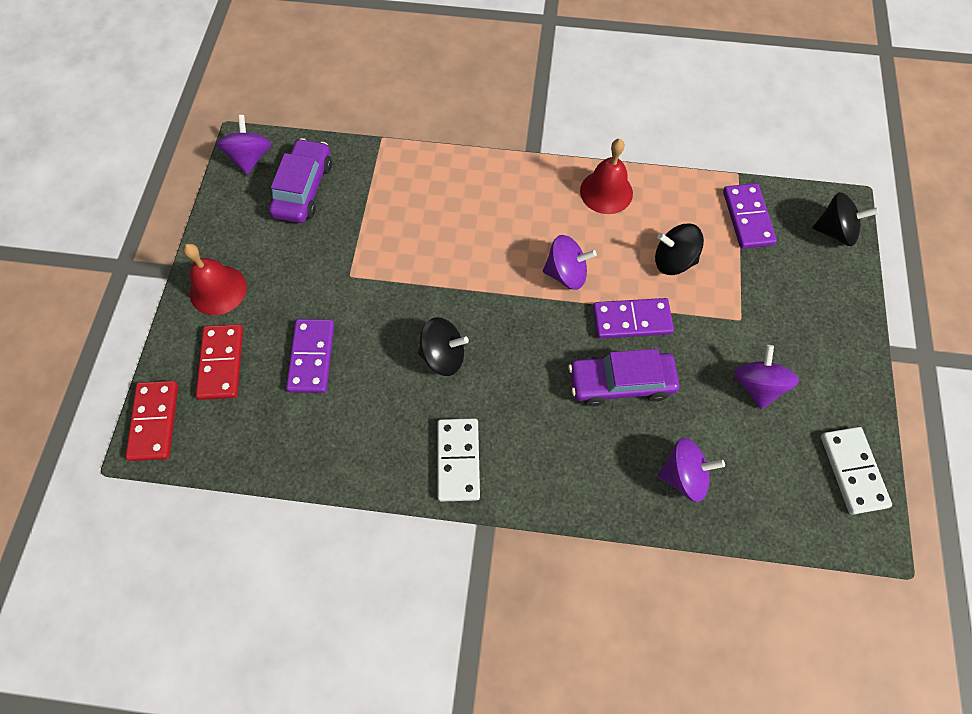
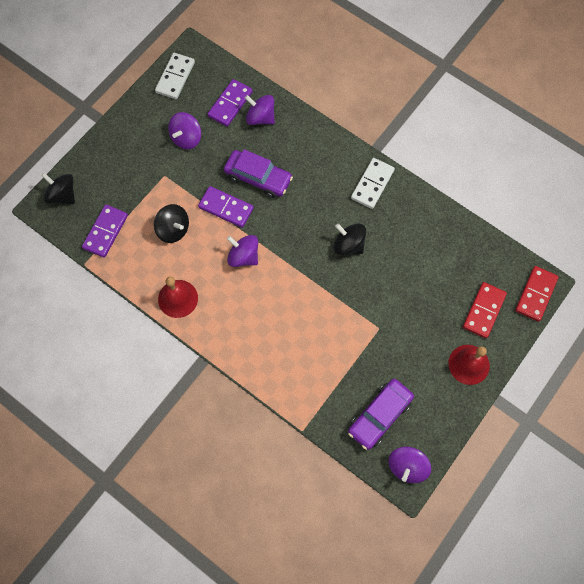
camera: 150 degrees left, 5 degrees up
(311, 357) = (427, 285): purple domino -> purple domino (230, 104)

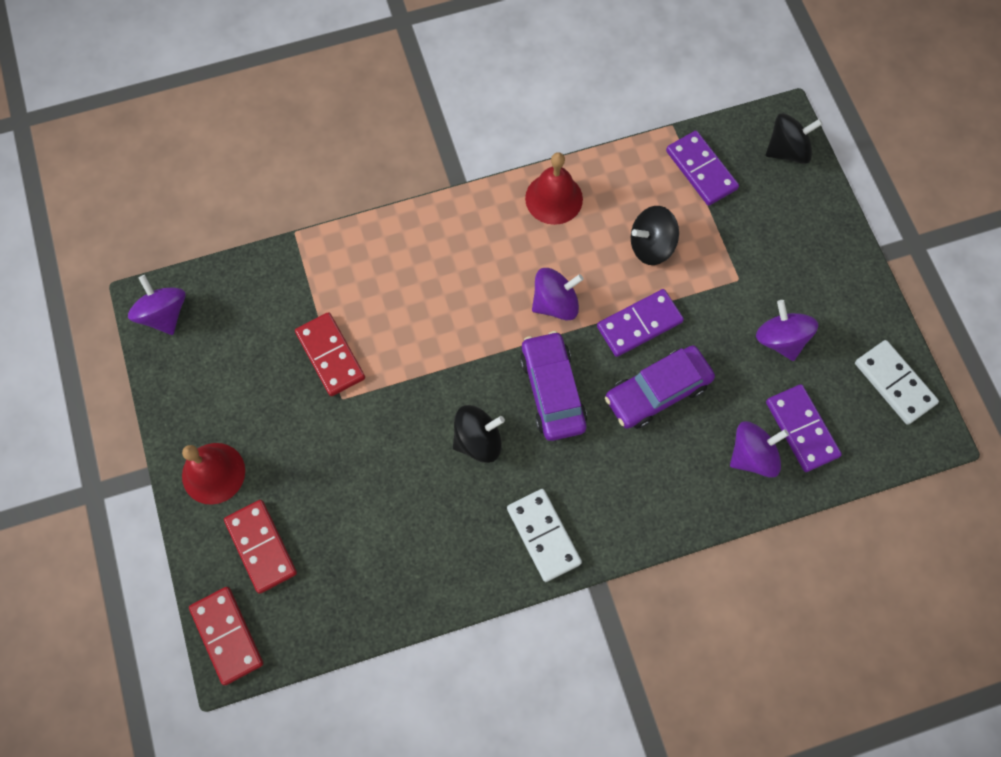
camera: 125 degrees right, 0 degrees up
(360, 352) = (330, 355): none -> red domino
(379, 415) = (242, 325): purple car -> purple car (552, 391)

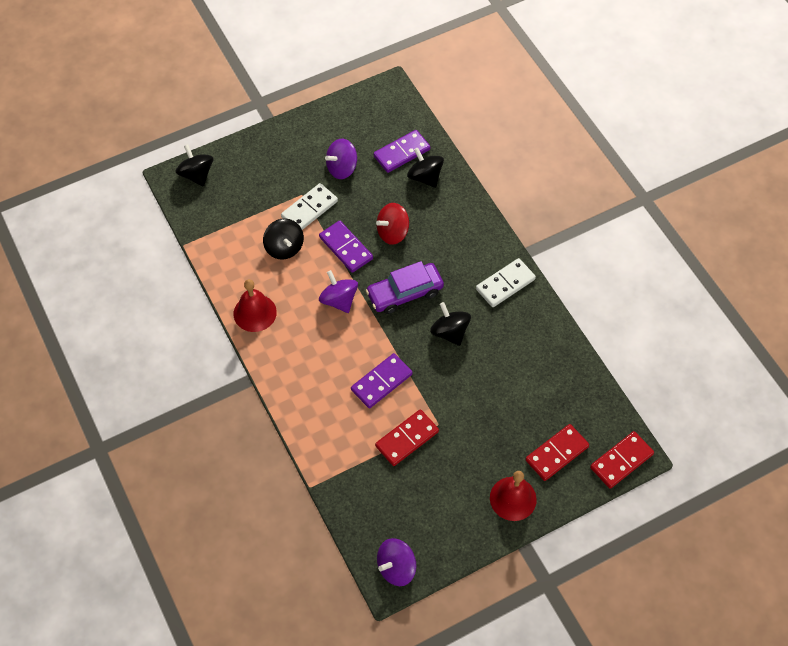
camera: 100 degrees left, 10 degrees down
(657, 391) = (392, 232): purple car -> red spinning top
(701, 170) = (219, 224): purple domino -> purple domino (381, 382)
(752, 455) = (425, 177): purple spinning top -> black spinning top
(894, 383) = (361, 108): white domino -> white domino (309, 209)

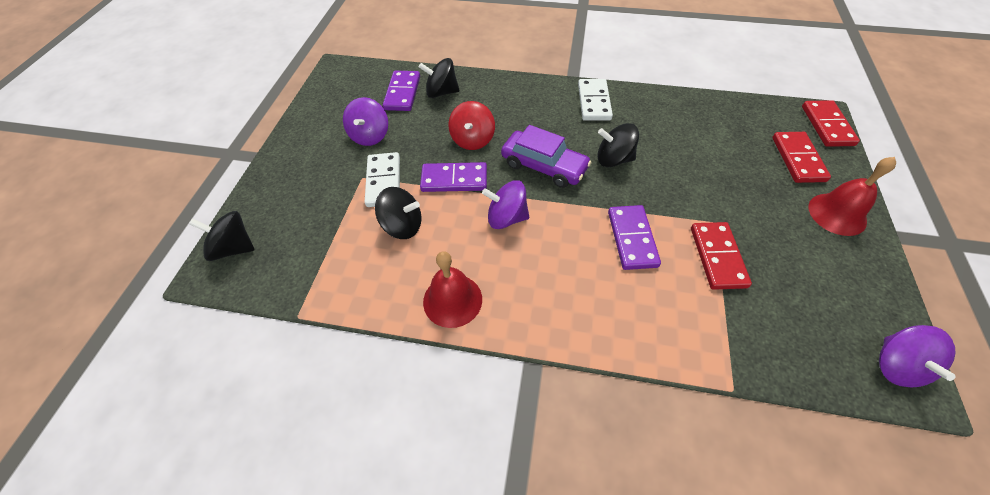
camera: 50 degrees left, 5 degrees down
(405, 293) = (544, 166): purple car -> purple car turned 75 degrees counterclockwise

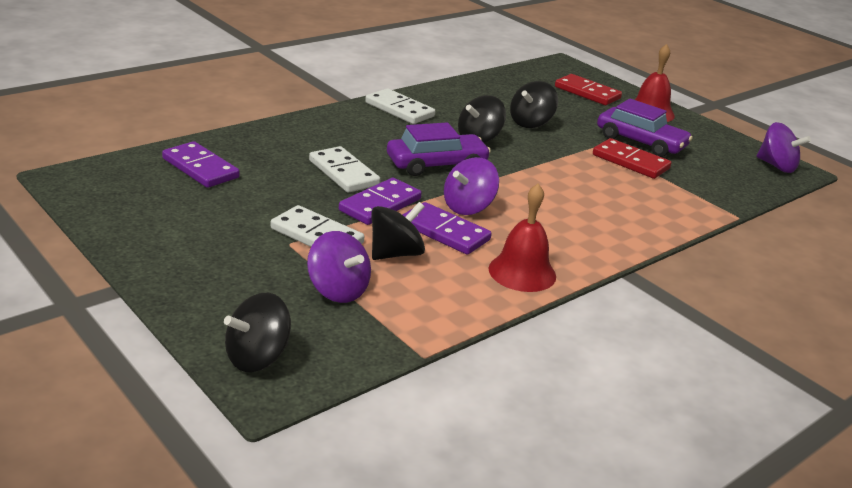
camera: 55 degrees left, 25 degrees down
(370, 136) = (232, 212): purple spinning top -> purple spinning top (338, 290)
(441, 92) = (244, 152): black spinning top -> black spinning top (531, 123)
(472, 140) = (344, 173): red spinning top -> white domino
(632, 239) = (570, 177): purple domino -> purple domino (444, 232)
(766, 242) = (640, 142): none -> purple car
(827, 126) = (573, 69): red domino -> none

